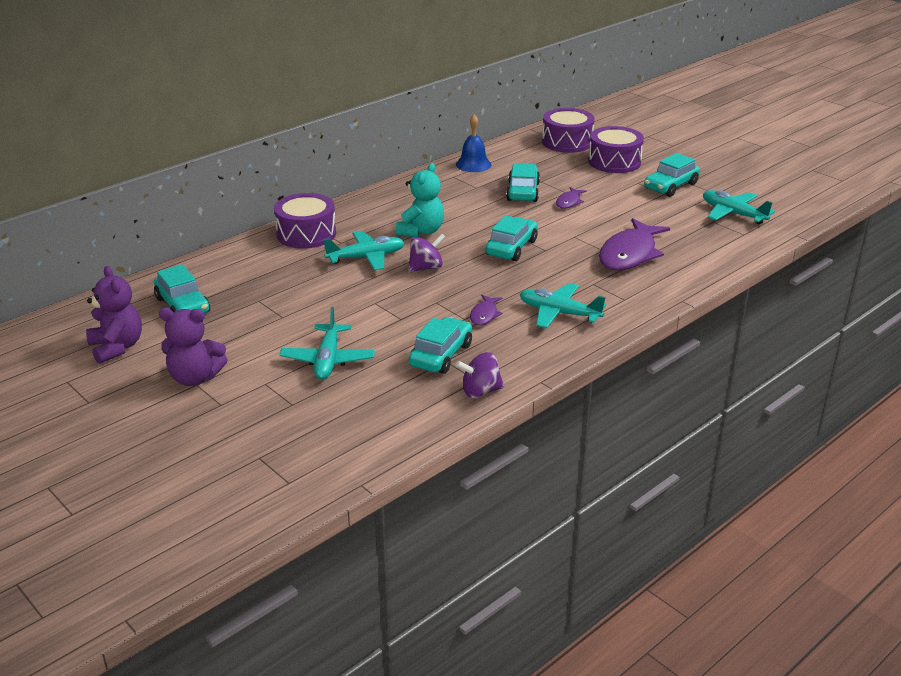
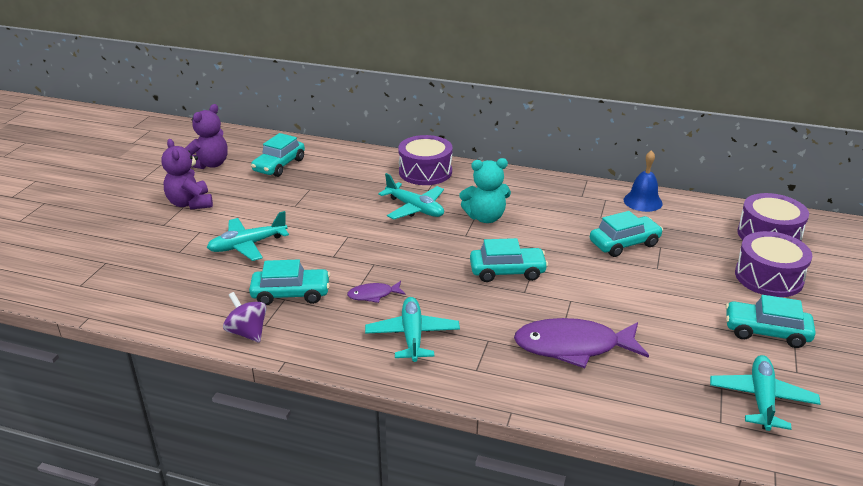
camera: 60 degrees right, 0 degrees up
(426, 268) = (426, 240): purple spinning top -> none
(569, 202) = (638, 276): purple fish -> none

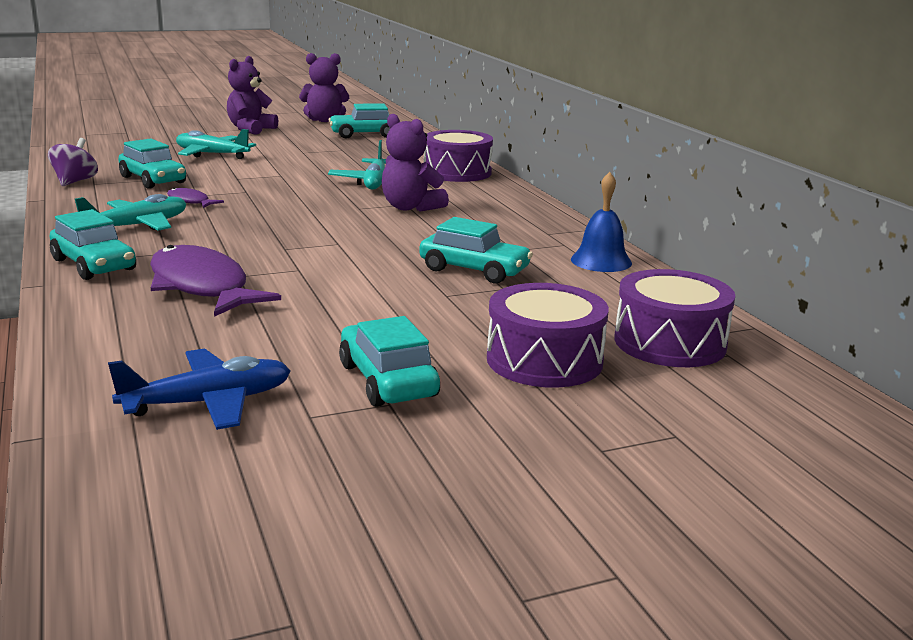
camera: 50 degrees right, 10 degrees down
(485, 217) = (410, 207): turquoise teddy bear -> purple teddy bear
(507, 271) = (314, 235): turquoise car -> turquoise car (94, 265)
(761, 399) = (208, 402): turquoise plane -> blue plane

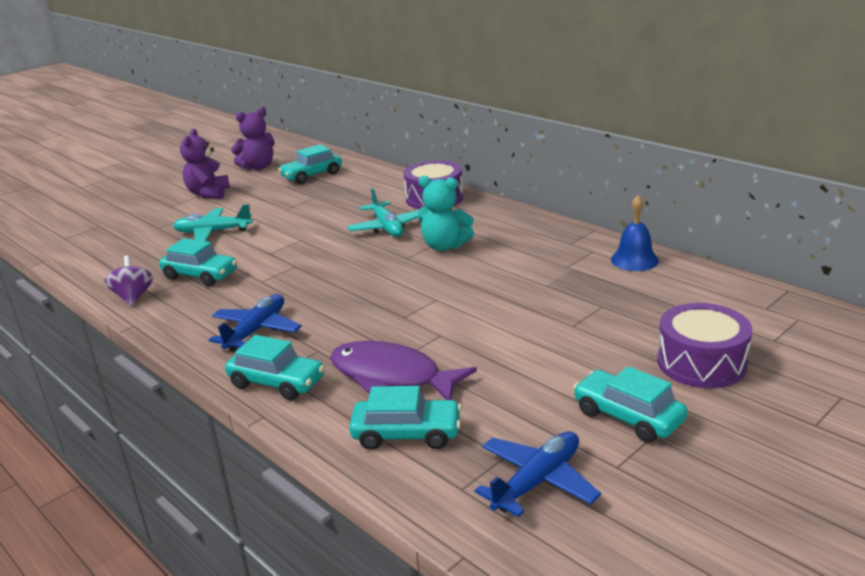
camera: 20 degrees left, 5 degrees up
(137, 226) = (256, 330): turquoise plane -> blue plane
(190, 201) = (264, 290): purple fish -> none
(410, 207) = (444, 246): purple teddy bear -> turquoise teddy bear
(474, 270) = (563, 295): turquoise car -> turquoise car (407, 434)
(669, 342) = (756, 320): purple drum -> none

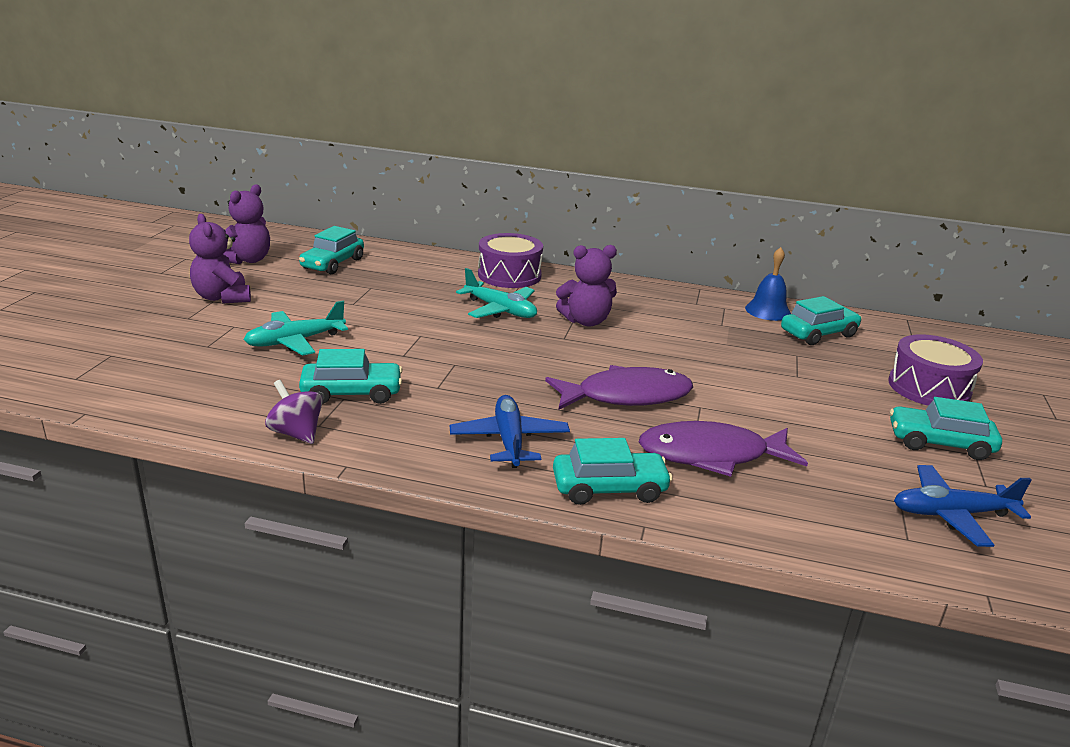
camera: 35 degrees left, 0 degrees up
(390, 314) = (626, 396): none -> purple fish
(407, 434) = (799, 504): turquoise car -> turquoise car (818, 334)
(444, 246) = (586, 321): turquoise teddy bear -> purple teddy bear
(537, 481) = (951, 514): blue plane -> blue plane turned 105 degrees counterclockwise

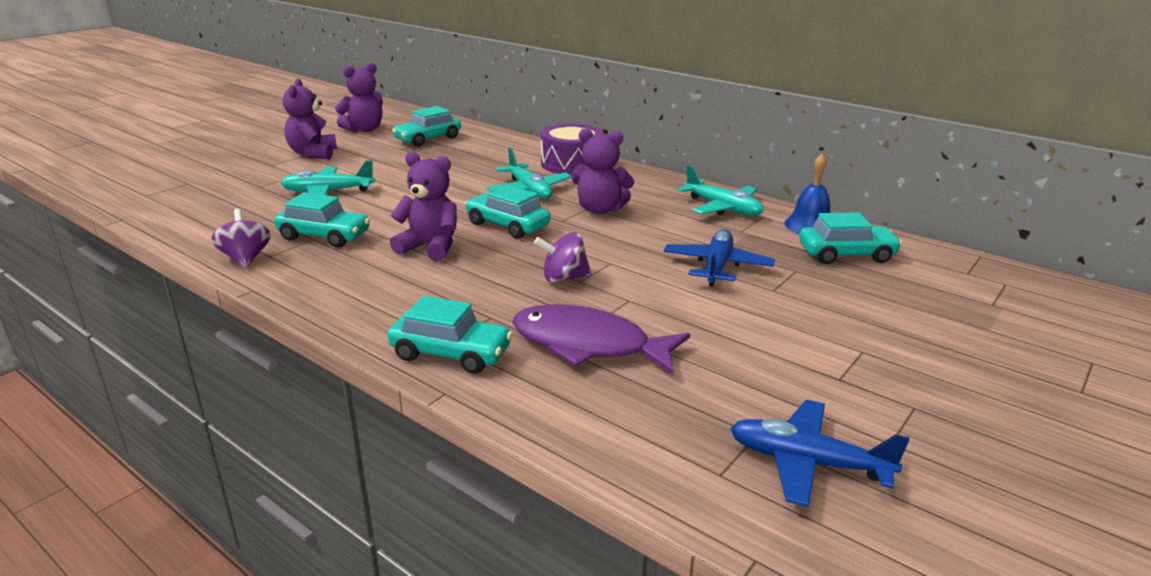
camera: 25 degrees right, 0 degrees up
(473, 387) = (430, 247): none -> purple teddy bear
(509, 440) = (409, 295): blue plane -> blue plane (717, 266)
(626, 396) = (563, 278): purple fish -> purple spinning top
(686, 304) = (723, 208): none -> turquoise plane
(928, 388) = (929, 328): purple drum -> none
(939, 443) = (877, 386): turquoise car -> turquoise car (507, 225)

